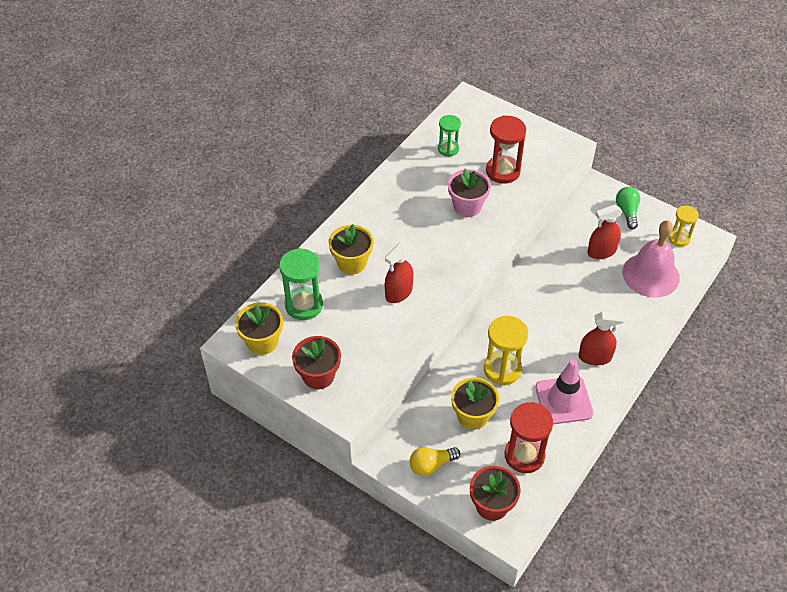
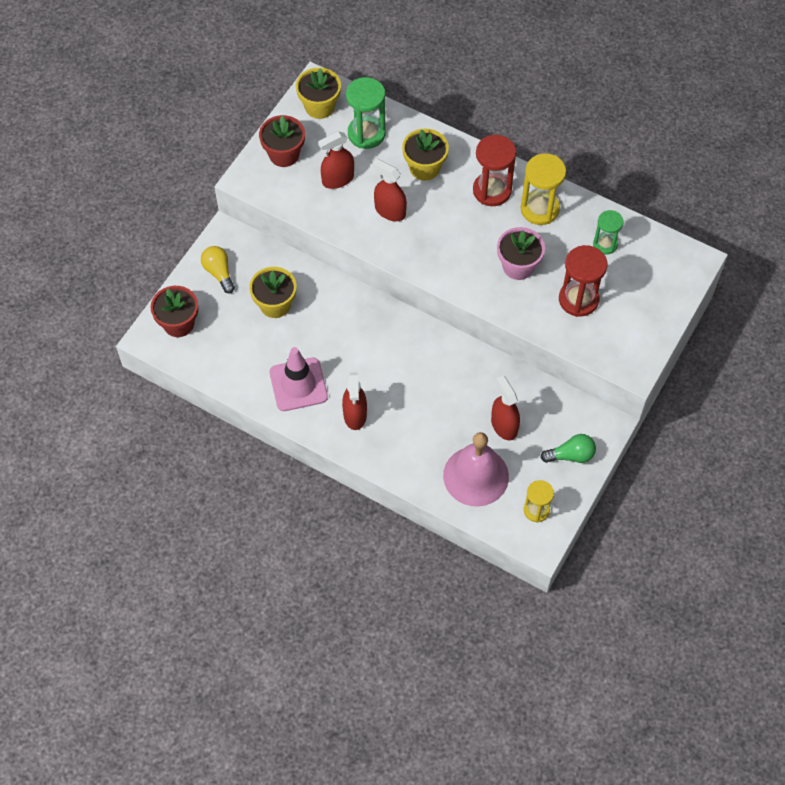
camera: 85 degrees right, 10 degrees up
(356, 331) = (338, 179): none -> red spray bottle
(502, 369) = (332, 329): yellow hourglass -> yellow hourglass (539, 209)
(524, 455) = (232, 350): red hourglass -> red hourglass (492, 190)

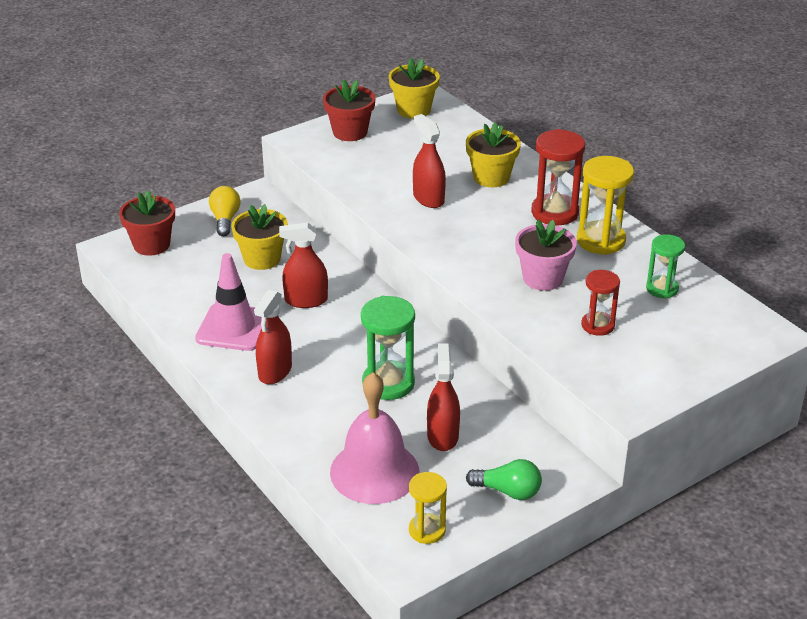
camera: 25 degrees right, 25 degrees down
(338, 179) = (391, 162): red spray bottle -> red spray bottle (306, 300)
(366, 134) = (447, 139): green hourglass -> green hourglass (388, 383)
(578, 299) = (597, 325): red hourglass -> red hourglass, size x0.63

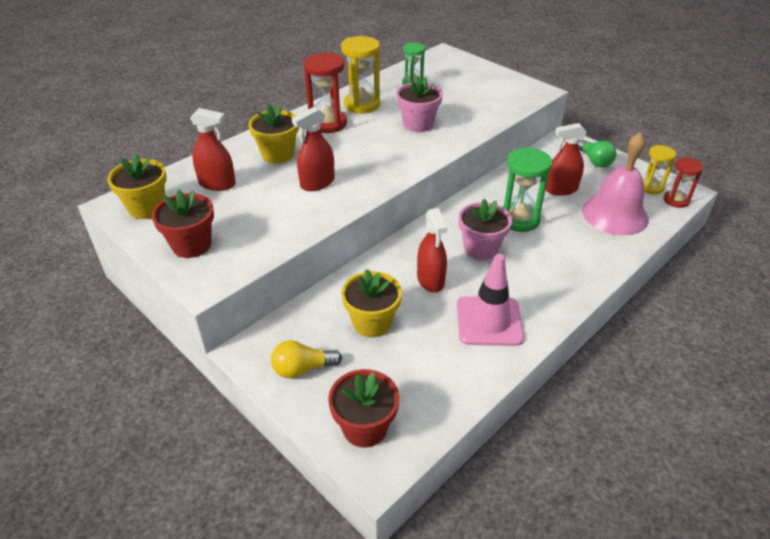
camera: 100 degrees left, 5 degrees up
(275, 371) = (536, 282): red spray bottle -> red spray bottle (217, 184)
(344, 343) = (481, 248): none -> pink flower pot
(508, 491) = (594, 161): green light bulb -> green light bulb turned 150 degrees clockwise
(597, 325) = (464, 102): red hourglass -> red hourglass (676, 200)

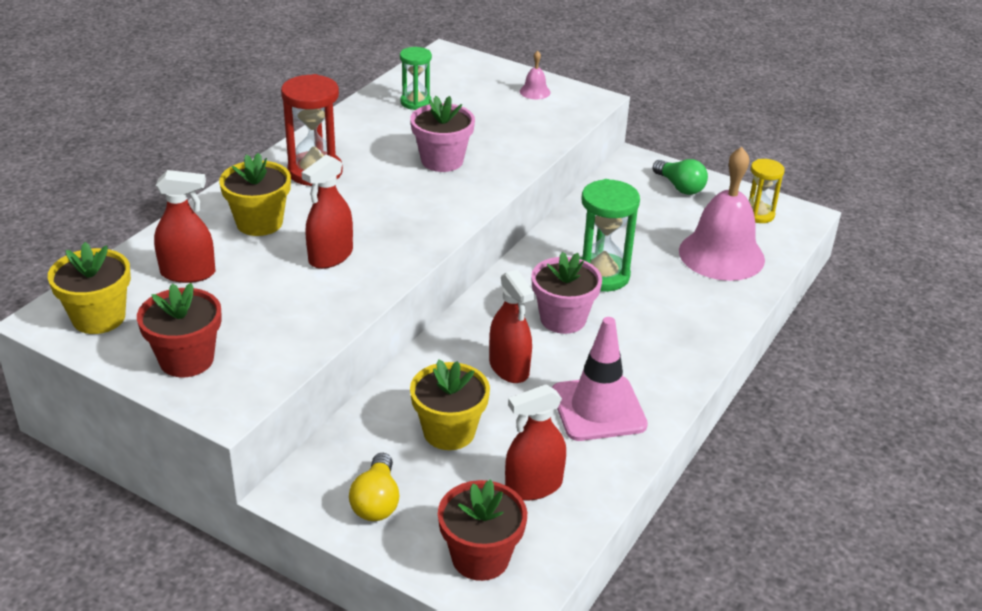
camera: 15 degrees left, 5 degrees down
(302, 368) = (376, 501): yellow light bulb -> yellow light bulb turned 60 degrees counterclockwise
(362, 105) = (354, 140): yellow hourglass -> none
(499, 82) = (535, 92): none -> pink bell
(561, 189) = (646, 230): red spray bottle -> red spray bottle (533, 486)
(676, 200) = (792, 228): red hourglass -> none

